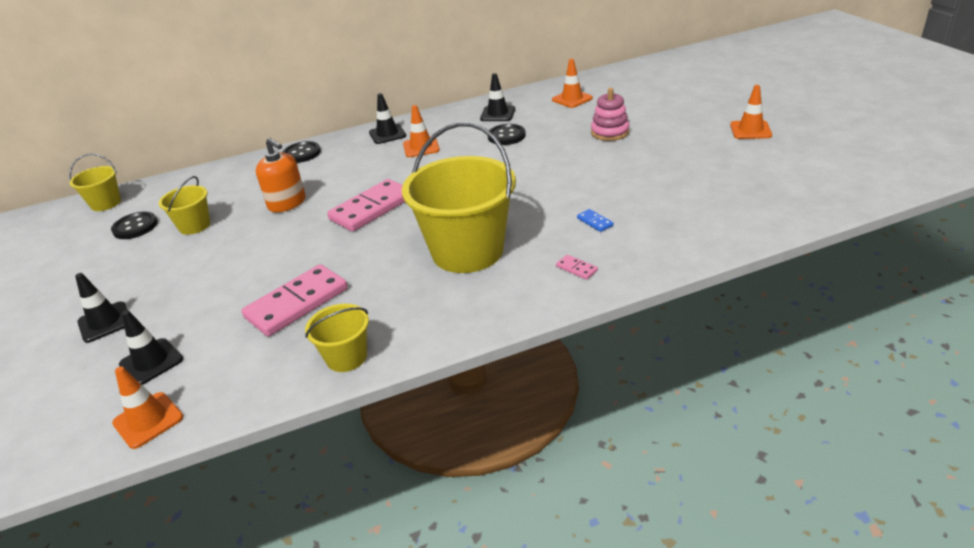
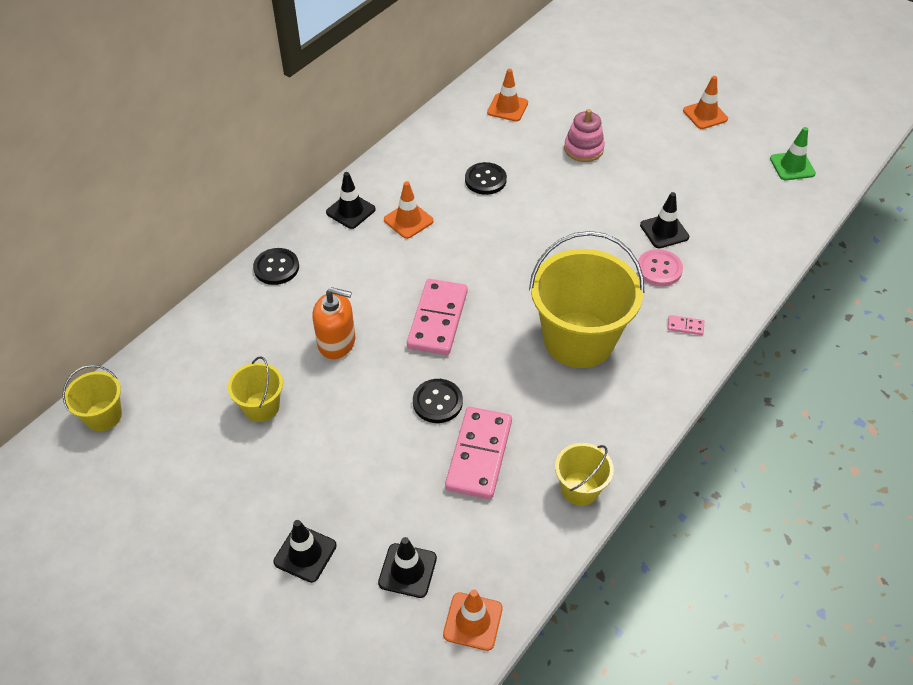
camera: 35 degrees left, 15 degrees up
(135, 227) = (188, 433): black button -> black button (437, 402)
(497, 114) = (447, 149): black traffic cone -> black traffic cone (664, 231)
(594, 222) = (659, 269): blue domino -> pink button
(812, 180) = (792, 166): none -> green traffic cone

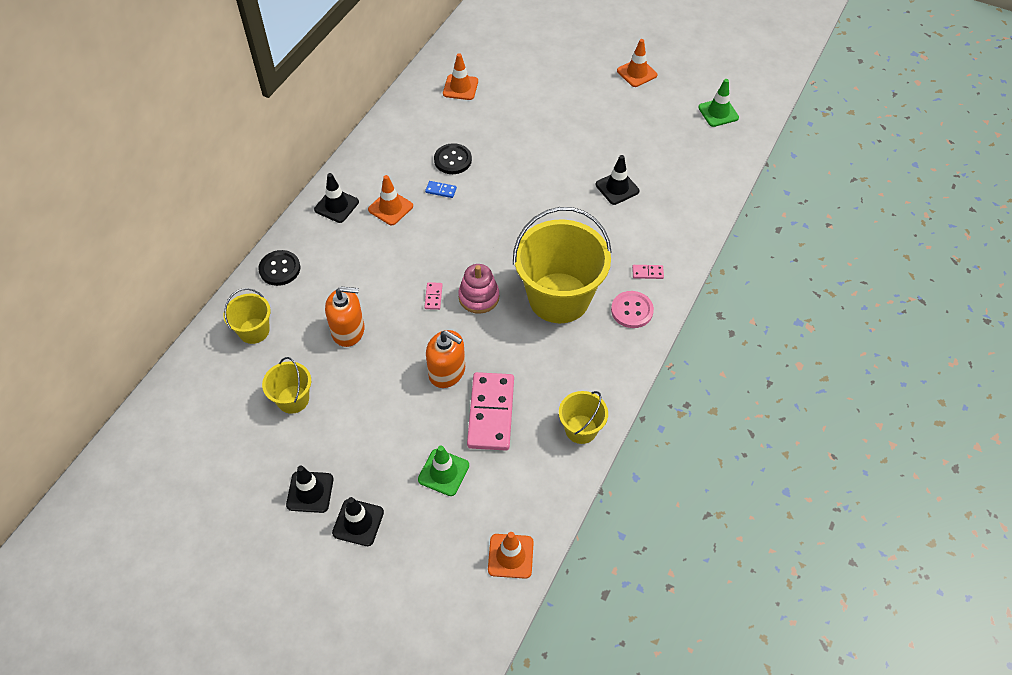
camera: 10 degrees left, 5 degrees up
(103, 416) = (152, 429): yellow bucket -> yellow bucket (254, 331)
(407, 570) = (448, 522): black traffic cone -> black traffic cone (310, 492)
(413, 513) = (443, 472): none -> green traffic cone
(437, 319) = (433, 297): pink domino -> pink domino, size x0.41
(437, 402) = (447, 372): black button -> orange soap dispenser
(466, 209) = (441, 190): none -> blue domino
(583, 149) = (535, 119): pink stacking toy -> pink stacking toy (479, 297)
(659, 269) = (618, 223): pink button -> pink button (632, 310)

